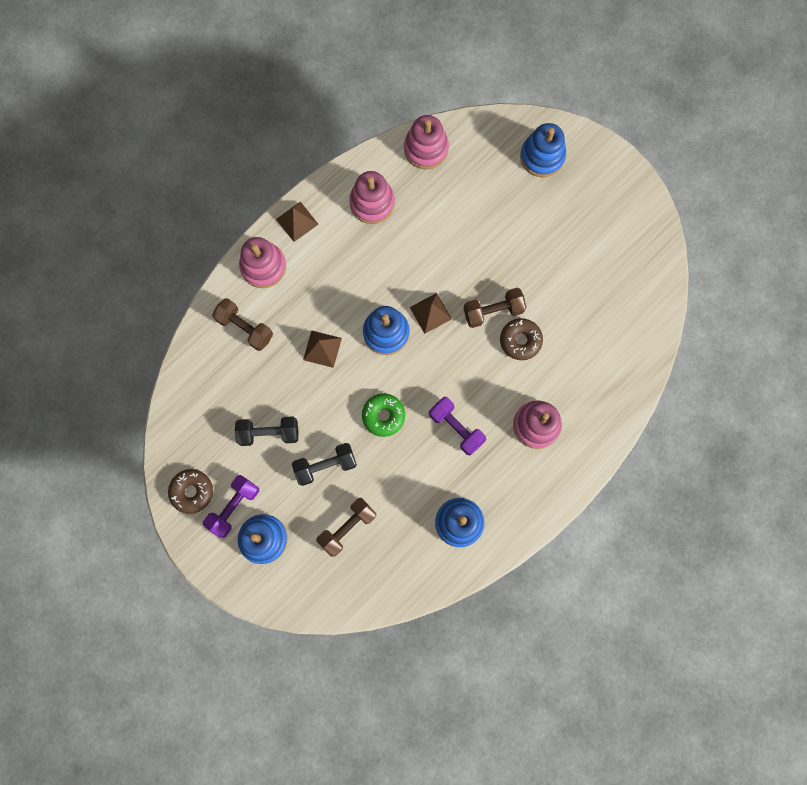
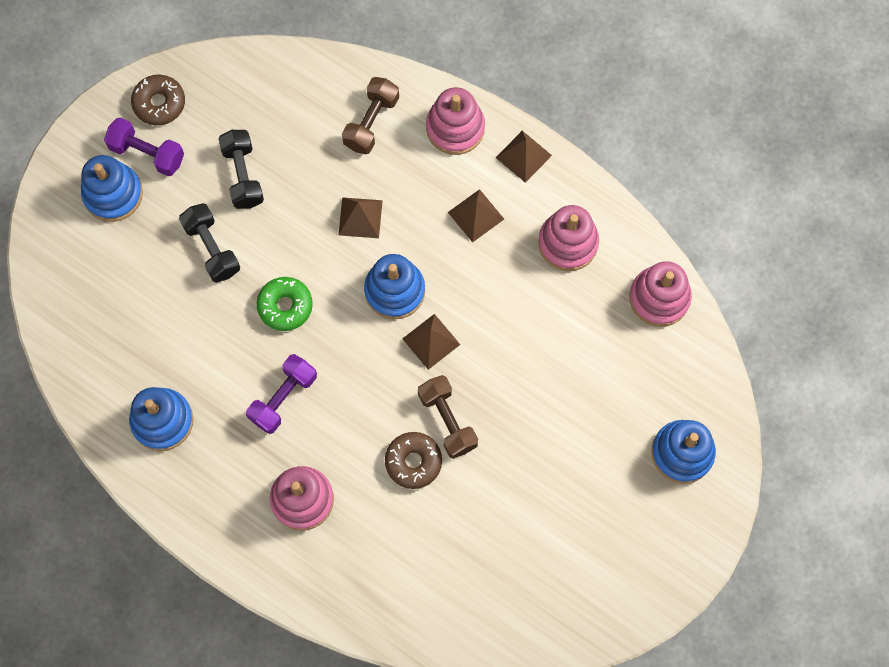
camera: 80 degrees right, 5 degrees down
(337, 264) = (475, 215): none -> brown pyramid
(347, 527) = (139, 288): brown dumbbell -> none

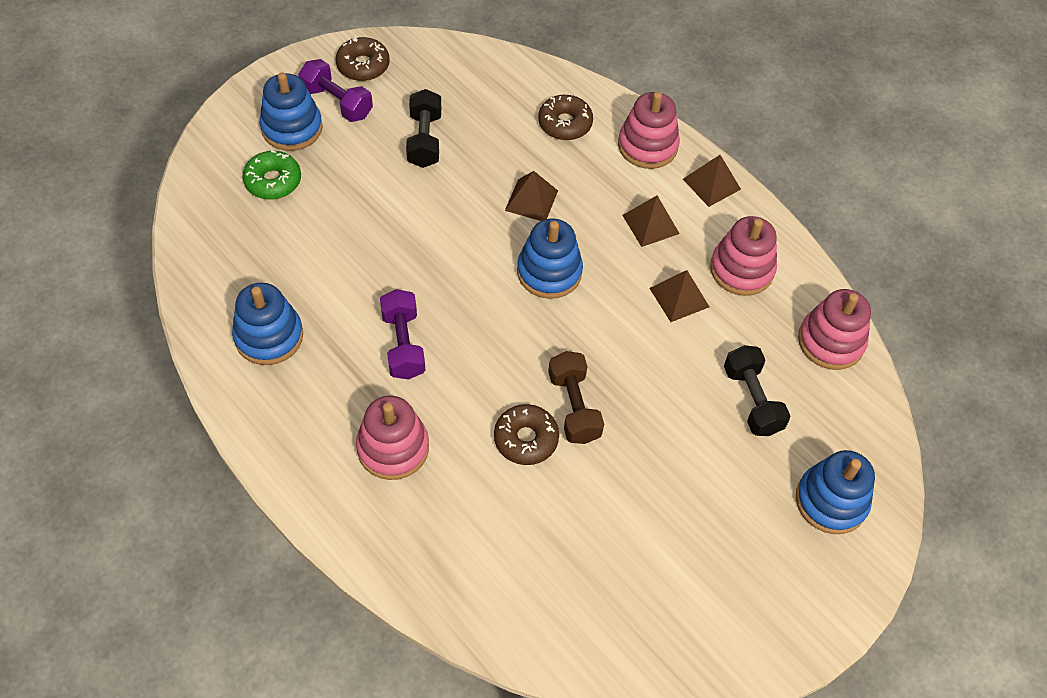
camera: 10 degrees right, 15 degrees down
(212, 248) = (373, 194): black dumbbell -> black dumbbell (752, 400)
(283, 398) = (403, 344): purple dumbbell -> purple dumbbell turned 60 degrees counterclockwise
(285, 306) = (431, 261): green donut -> green donut (273, 181)
(371, 122) = (565, 123): brown dumbbell -> brown donut
(431, 341) = (575, 327): brown pyramid -> brown pyramid (679, 297)

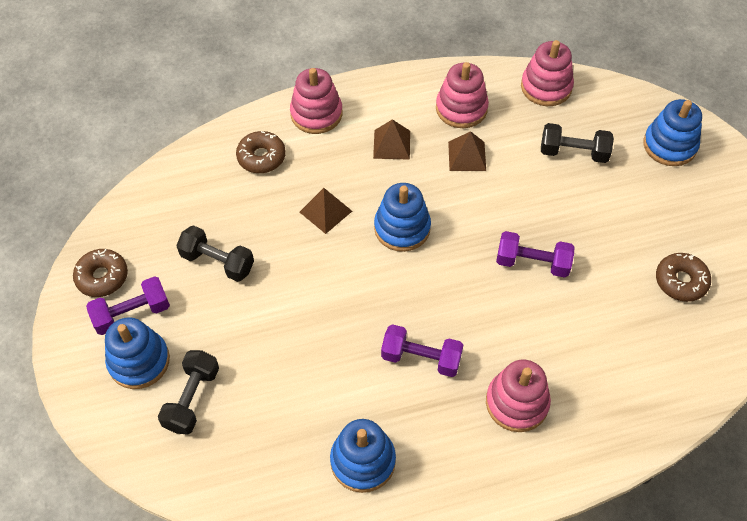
camera: 60 degrees left, 0 degrees up
(273, 181) = (192, 399): green donut -> black dumbbell
(526, 439) = (547, 306): brown donut -> brown donut (680, 281)
(574, 407) = (532, 263): brown dumbbell -> purple dumbbell
(711, 184) = (375, 91): brown pyramid -> none

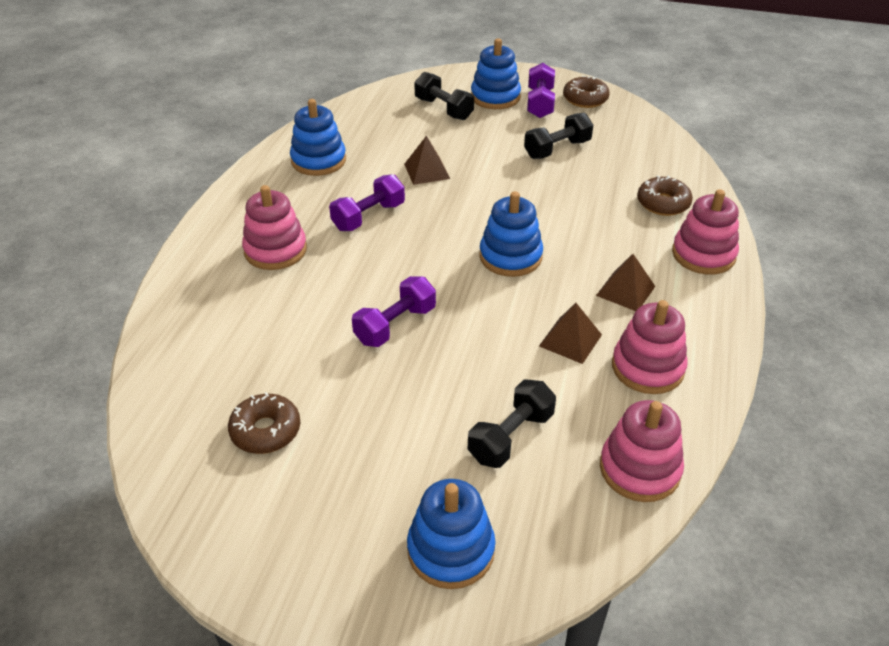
camera: 120 degrees right, 15 degrees down
(325, 211) = (567, 219): brown pyramid -> brown pyramid (427, 171)

